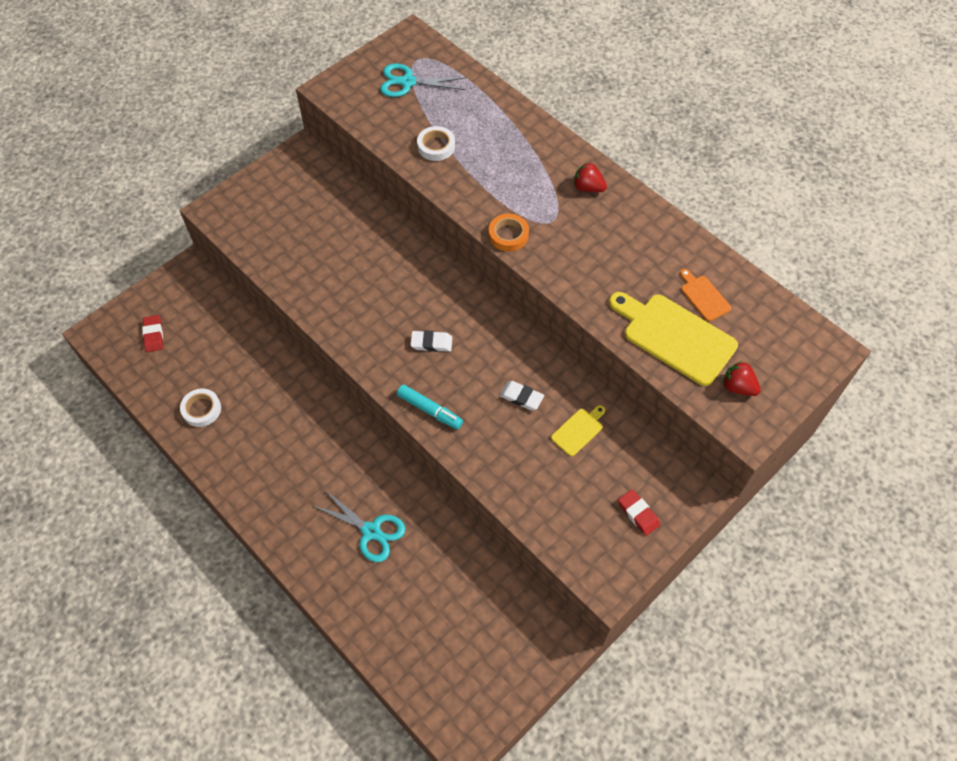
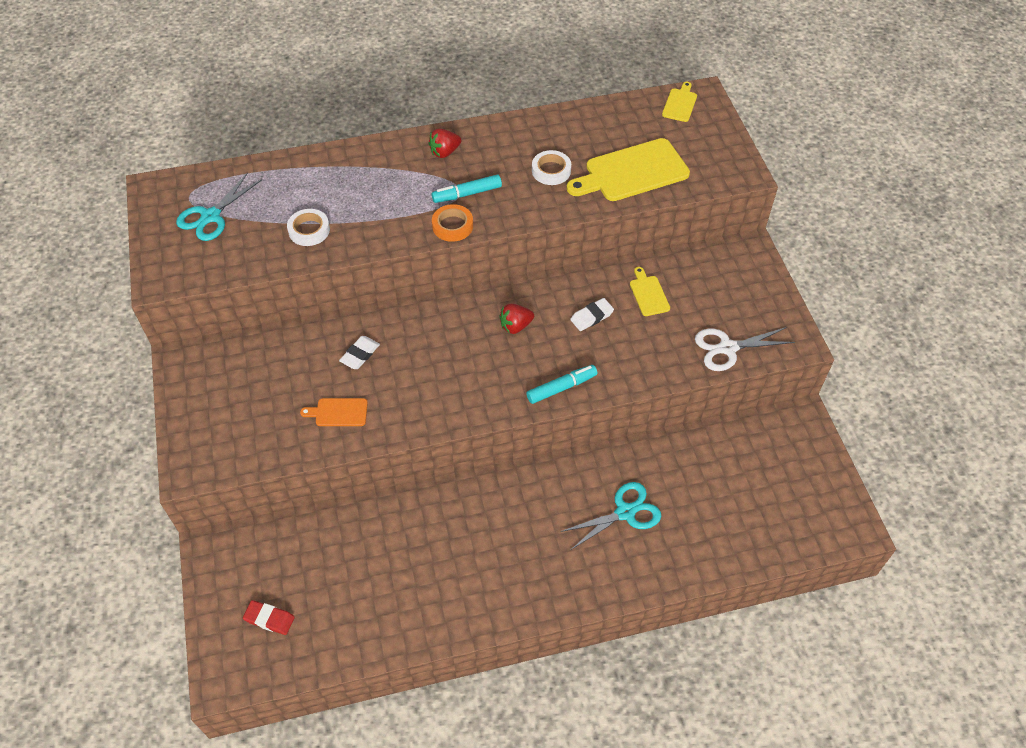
camera: 60 degrees left, 5 degrees down
(201, 409) = (397, 607): white tape -> white tape (551, 171)
(431, 343) = (492, 355): white eraser -> white eraser (360, 354)
(552, 227) = (467, 194): none -> turquoise marker
(559, 525) = (727, 348): none -> white scissors
(638, 514) = (746, 293): red eraser -> none
(703, 296) = (607, 137): orange cutting board -> orange cutting board (338, 412)
(738, 387) = (701, 159): red strawberry -> red strawberry (515, 326)
(801, 336) = (680, 104): none -> yellow cutting board

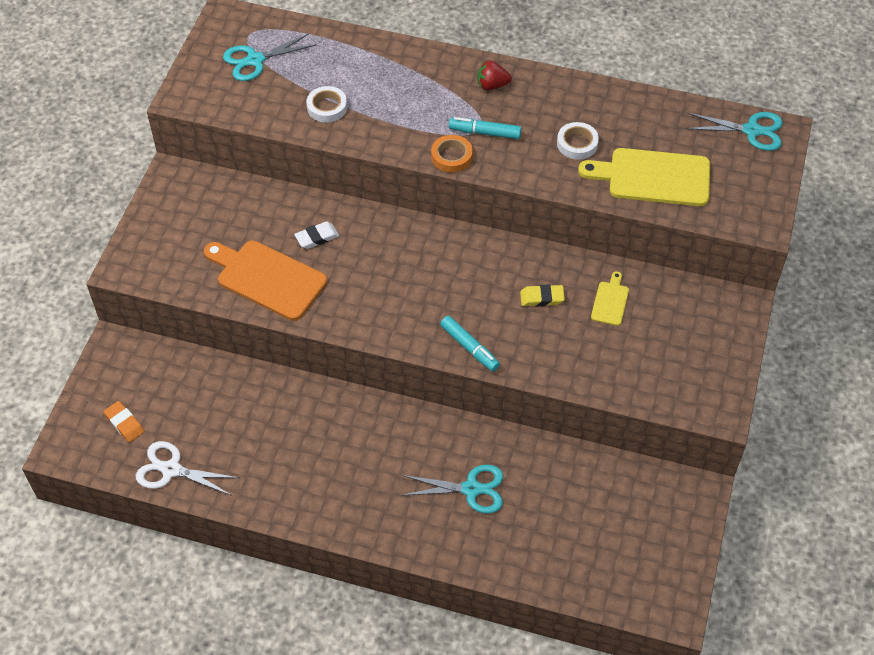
camera: 30 degrees right, 0 degrees up
(269, 619) = (124, 423): red eraser -> orange eraser
(338, 412) = (267, 278): orange cutting board -> orange cutting board, size x2.04
(515, 326) = (467, 274): red strawberry -> none
(561, 388) = (469, 347): turquoise marker -> turquoise marker turned 45 degrees clockwise
(591, 317) = (542, 298): white eraser -> yellow eraser
(680, 104) = (752, 130): yellow cutting board -> turquoise scissors
(727, 348) = (648, 385): white scissors -> white scissors (171, 469)

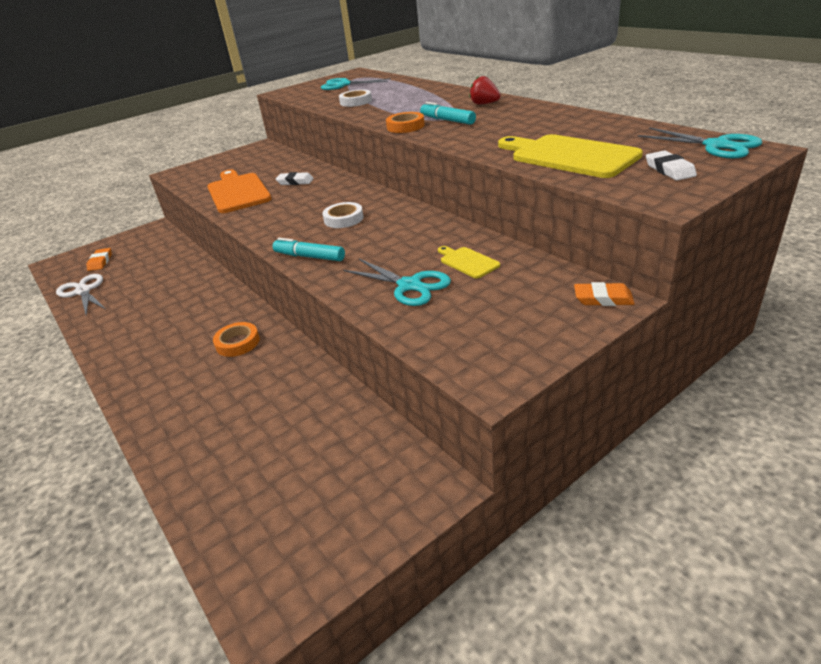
camera: 40 degrees right, 20 degrees down
(430, 450) = (237, 343): none -> orange tape
(469, 347) = (309, 257): turquoise marker -> turquoise marker turned 120 degrees clockwise
(471, 489) = (230, 381): turquoise scissors -> turquoise scissors (409, 285)
(542, 298) = (408, 244): yellow eraser -> none
(577, 144) = (518, 132): white tape -> white tape (343, 219)
(610, 301) = (467, 262): yellow cutting board -> yellow cutting board turned 90 degrees counterclockwise
(734, 305) = (603, 298): none -> orange eraser
(740, 180) = (669, 170): none -> white eraser

